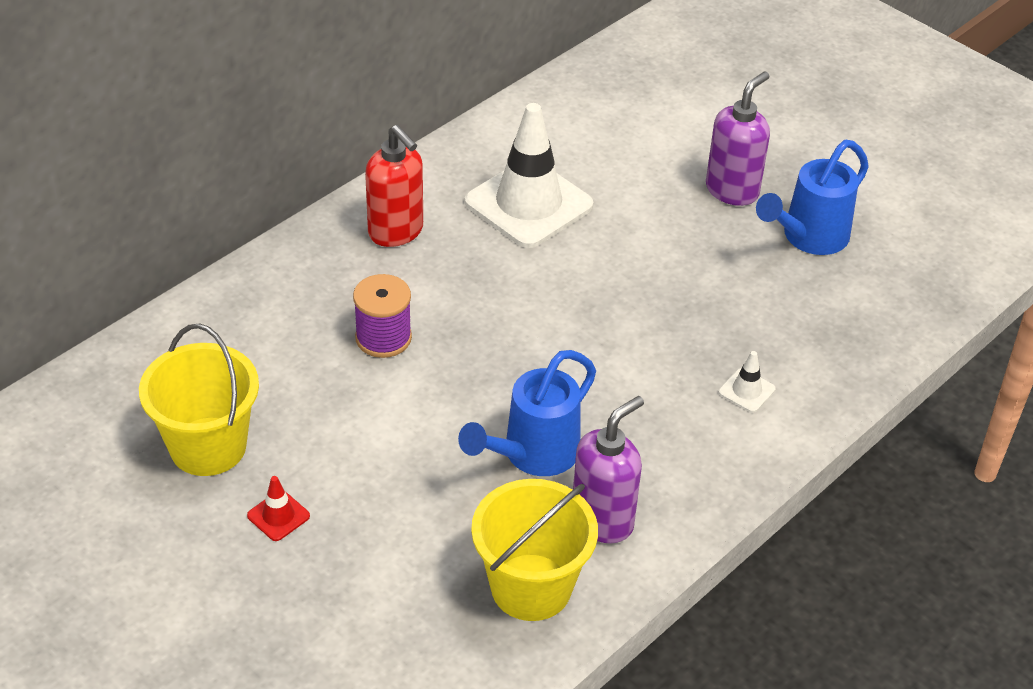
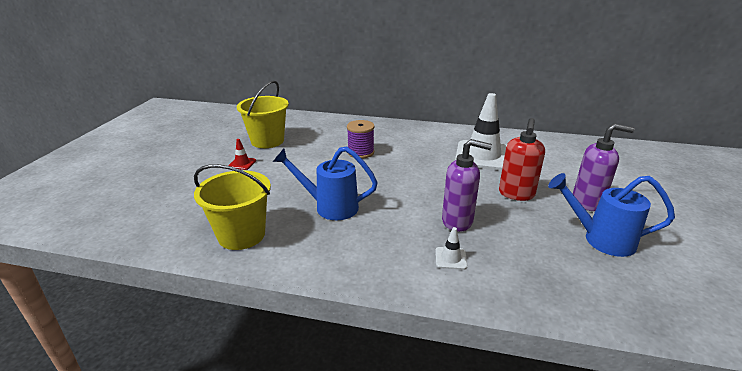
camera: 60 degrees right, 15 degrees down
(396, 232) = (422, 137): red soap dispenser -> red soap dispenser (516, 194)
(603, 520) = (304, 241): purple soap dispenser -> purple soap dispenser (457, 221)

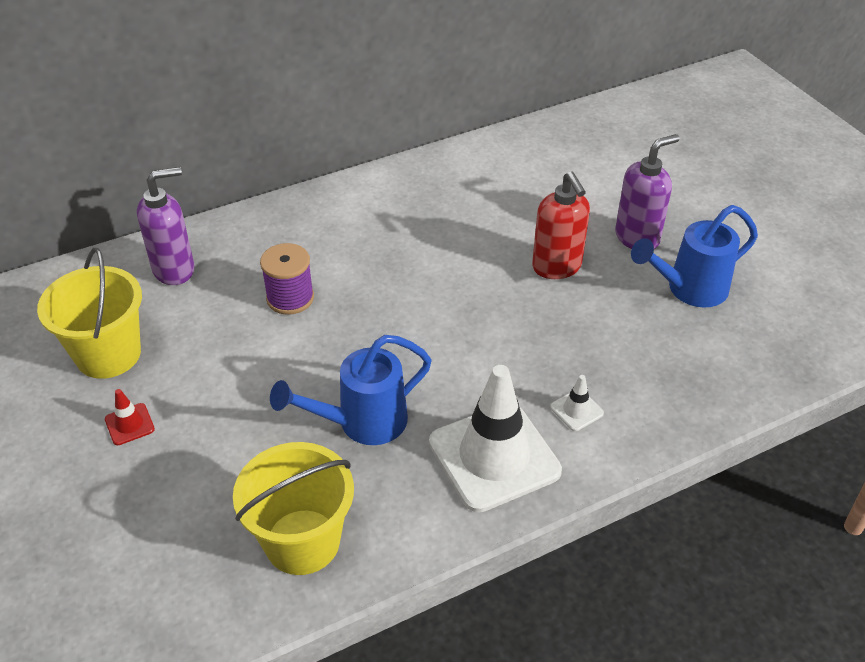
camera: 40 degrees left, 15 degrees up
(457, 221) = (534, 351): purple soap dispenser -> purple soap dispenser (174, 270)
(482, 156) = (460, 216): white traffic cone -> white traffic cone (494, 457)

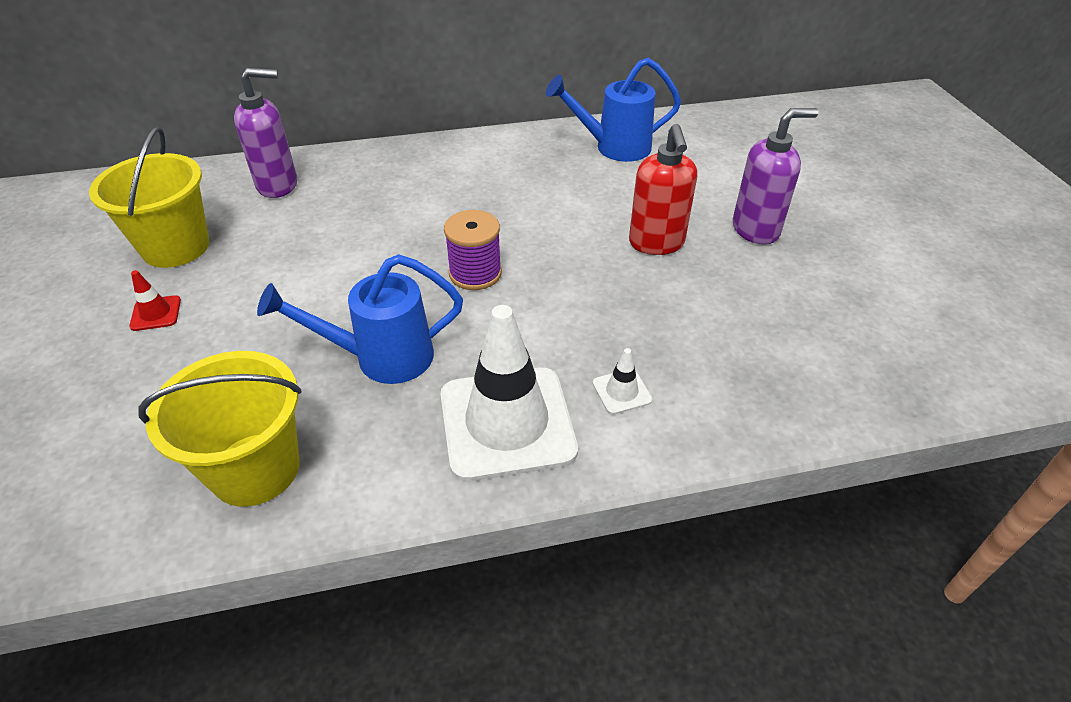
camera: 15 degrees right, 0 degrees up
(290, 298) = (371, 227): purple spool -> purple spool (475, 273)
(689, 289) = (799, 290): blue watering can -> blue watering can (614, 148)

